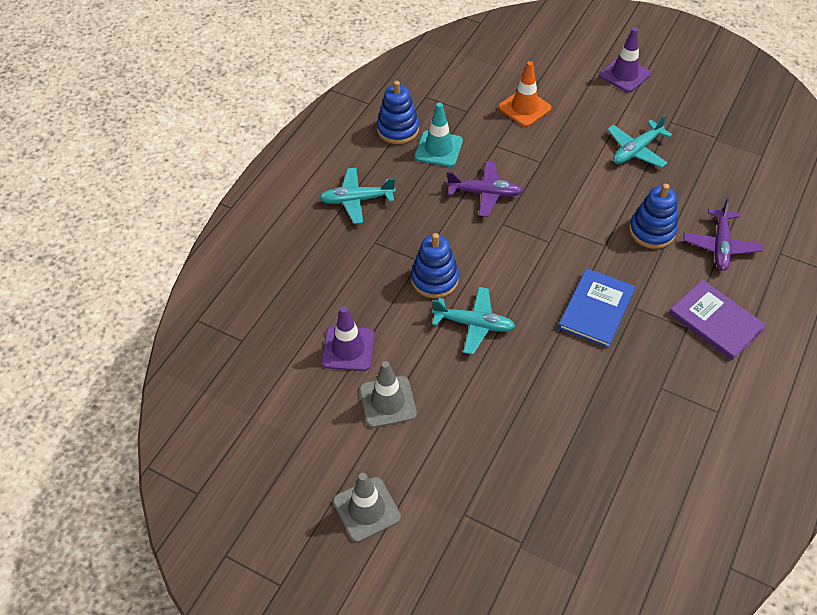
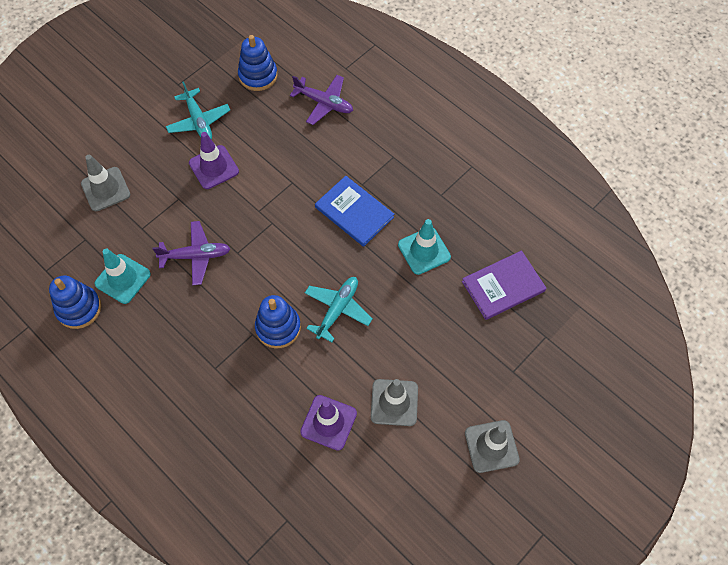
camera: 75 degrees left, 10 degrees up
(356, 200) = (155, 371): turquoise plane -> none
(485, 193) = (196, 256): purple plane -> purple plane turned 60 degrees clockwise
(524, 108) = (105, 189): orange traffic cone -> grey traffic cone
(579, 387) = (424, 251): none -> turquoise traffic cone
(624, 74) = (104, 96): purple traffic cone -> purple traffic cone (214, 167)
(652, 231) = (291, 143): blue stacking toy -> blue stacking toy (258, 75)
(716, 321) = (393, 135): purple book -> purple book (503, 286)

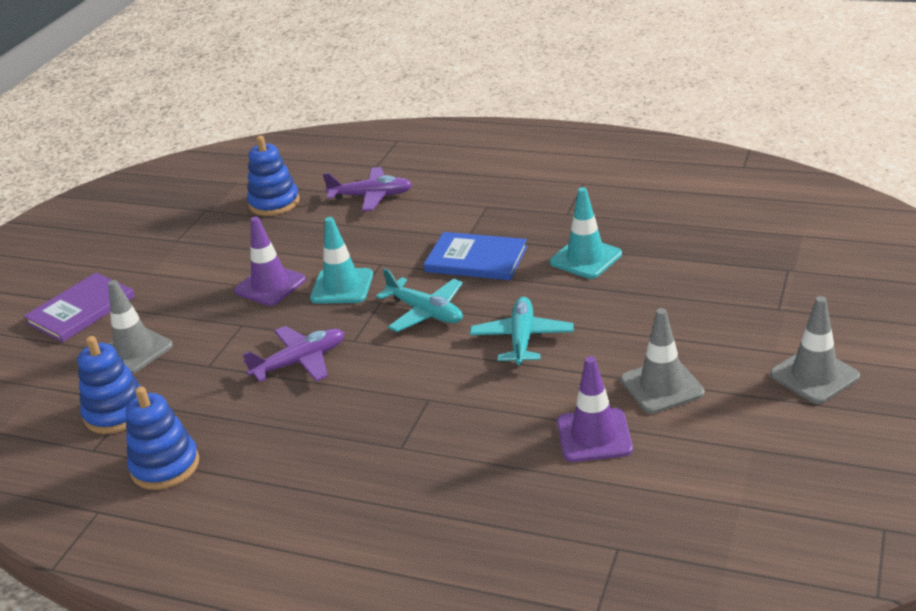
camera: 20 degrees left, 30 degrees down
(123, 279) = (212, 417): turquoise traffic cone -> turquoise traffic cone (342, 286)
(199, 121) = (224, 258): turquoise plane -> turquoise plane (425, 312)
(278, 327) = (458, 381): blue stacking toy -> blue stacking toy (116, 413)
(503, 286) = (702, 251): purple book -> purple book (81, 310)

